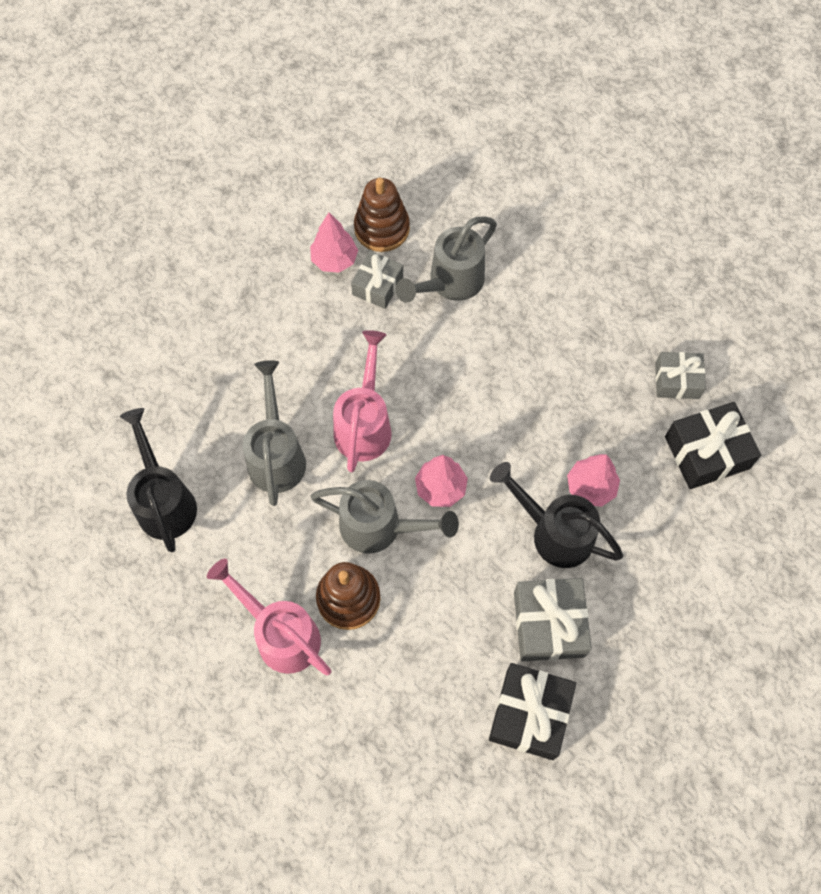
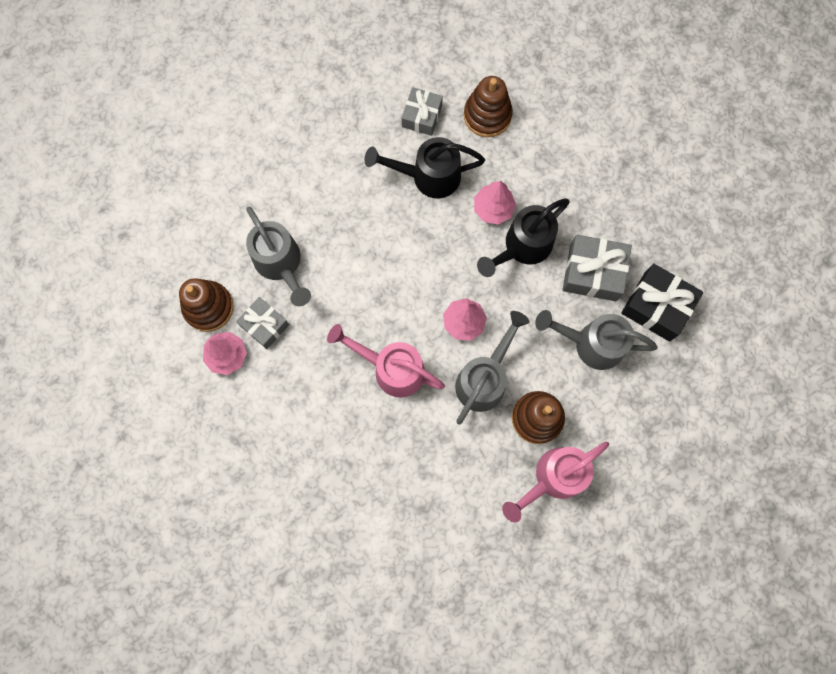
camera: 75 degrees left, 10 degrees up
(164, 501) = (416, 552): black watering can -> black watering can (428, 176)
(276, 455) = (399, 448): grey watering can -> grey watering can (591, 343)
(706, 452) = (487, 115): black gift -> brown stacking toy

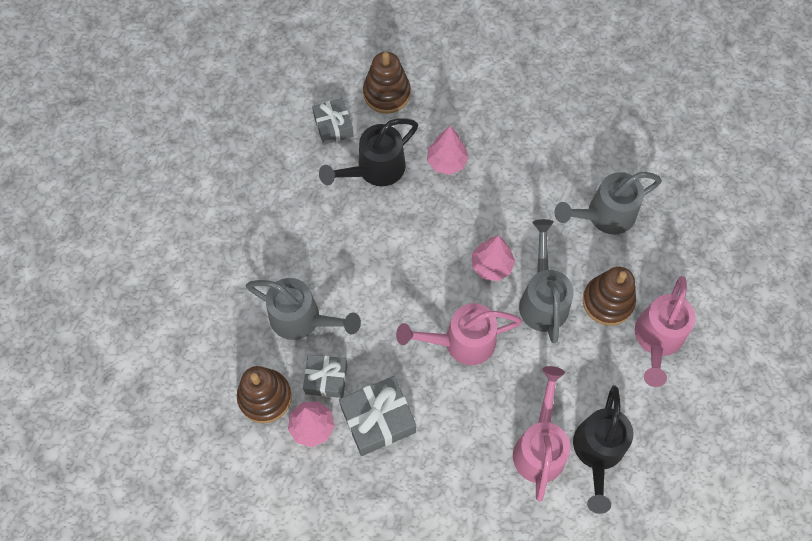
camera: 35 degrees left, 10 degrees down
(390, 496) = (540, 447): none -> pink watering can
(523, 247) = (493, 176): black watering can -> black watering can (597, 452)
(593, 272) = (563, 161): grey gift -> grey gift (378, 420)
(657, 306) = (631, 155): black gift -> none

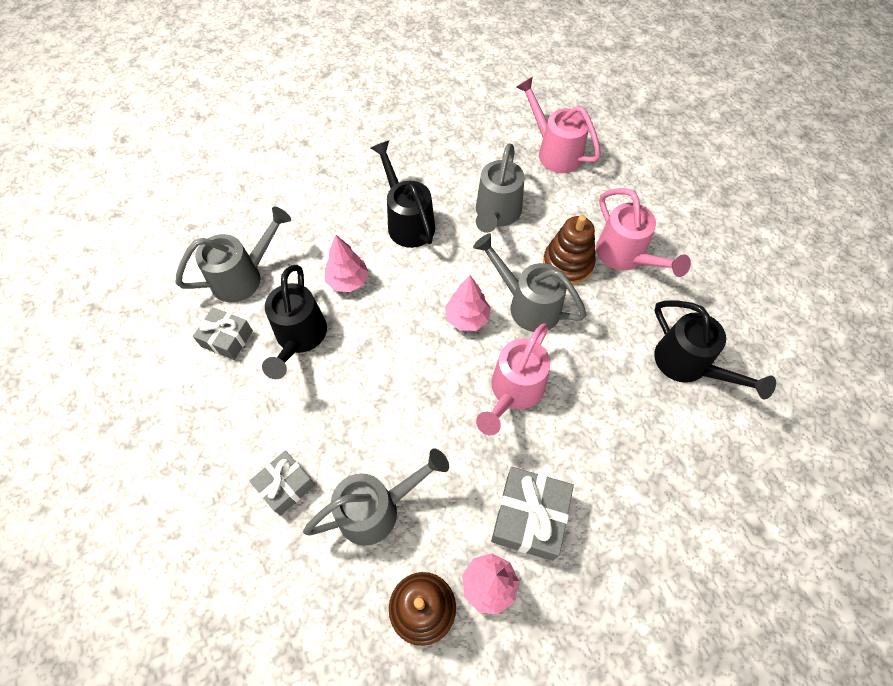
camera: 50 degrees left, 5 degrees down
(326, 379) = (453, 533): grey gift -> grey gift (286, 486)
(387, 93) = (243, 277): brown stacking toy -> grey watering can
(535, 159) = (408, 222): none -> black watering can
(540, 447) = (653, 403): pink watering can -> pink watering can (555, 151)

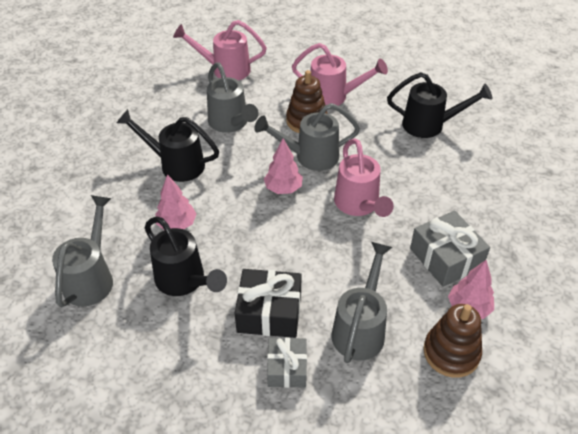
camera: 45 degrees left, 15 degrees down
(227, 338) = (128, 323): grey gift -> none
(327, 424) = (269, 312): none -> black gift

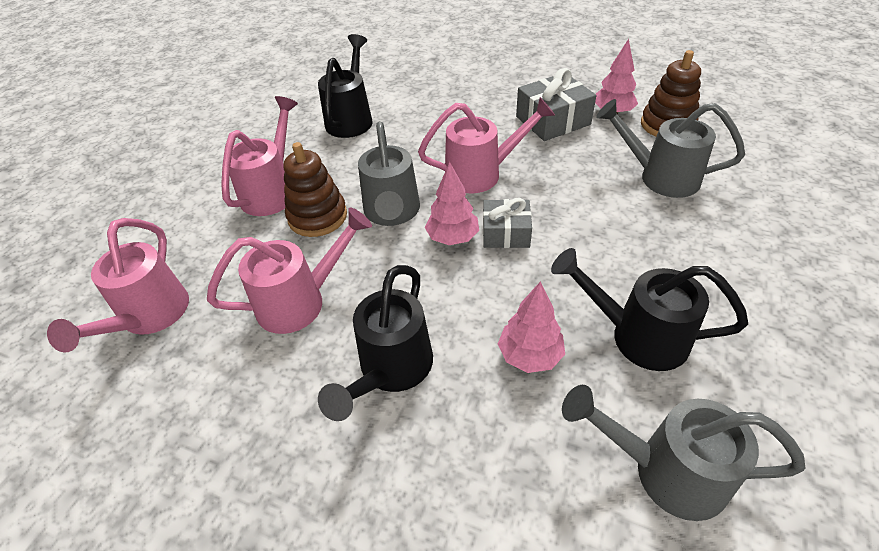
camera: 85 degrees left, 0 degrees up
(184, 281) = (638, 336): black watering can -> black watering can turned 120 degrees counterclockwise
(230, 123) = (300, 302): grey watering can -> pink watering can
(269, 312) = (663, 246): black gift -> none
(287, 368) = (734, 230): grey gift -> grey gift (506, 233)

